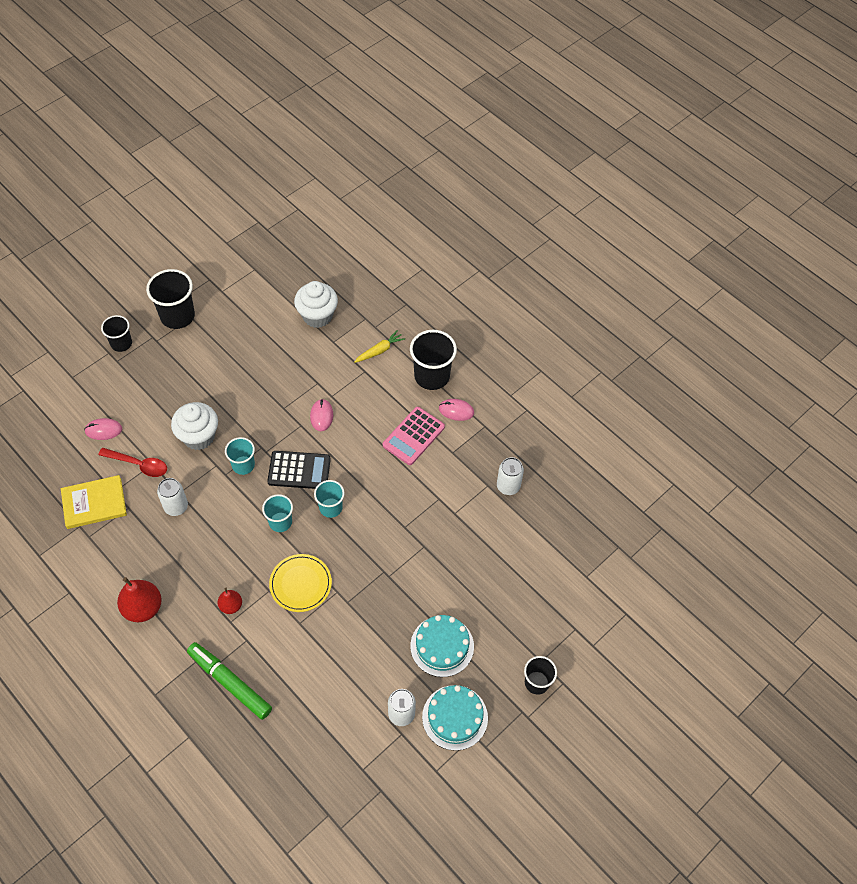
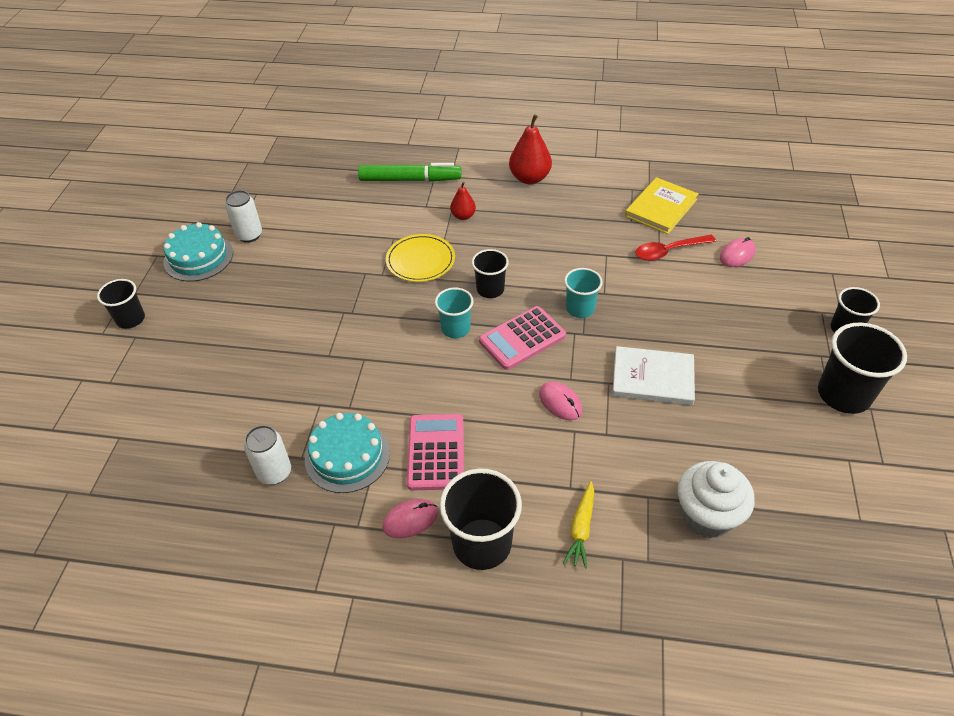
camera: 145 degrees right, 10 degrees down
(176, 507) = (594, 245): white can -> none
(198, 436) = (651, 303): white cupcake -> none
(257, 393) = (652, 378): none -> white book
(280, 522) = (490, 289): turquoise cup -> black cup
(299, 470) = (522, 338): black calculator -> pink calculator
(442, 646) = (246, 293): turquoise cake -> turquoise cake (347, 455)

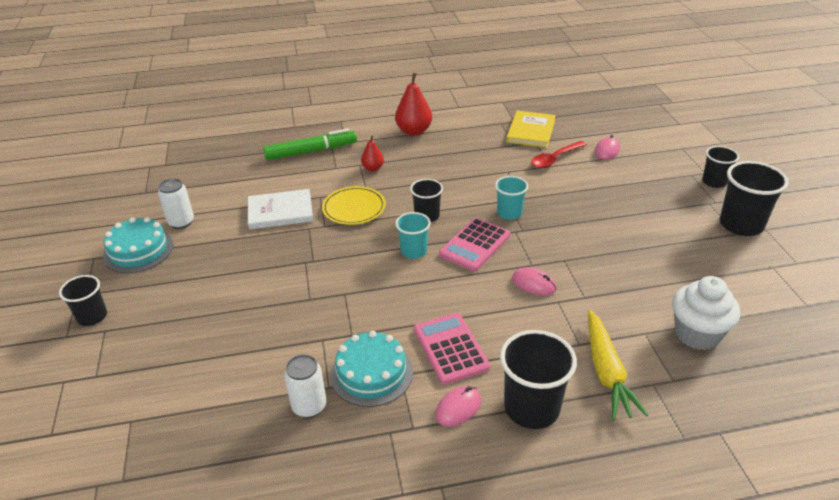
camera: 20 degrees left, 10 degrees down
(581, 528) = (606, 372): yellow carrot -> yellow carrot, size x1.62
(652, 378) = (596, 248): white book -> white book (280, 211)

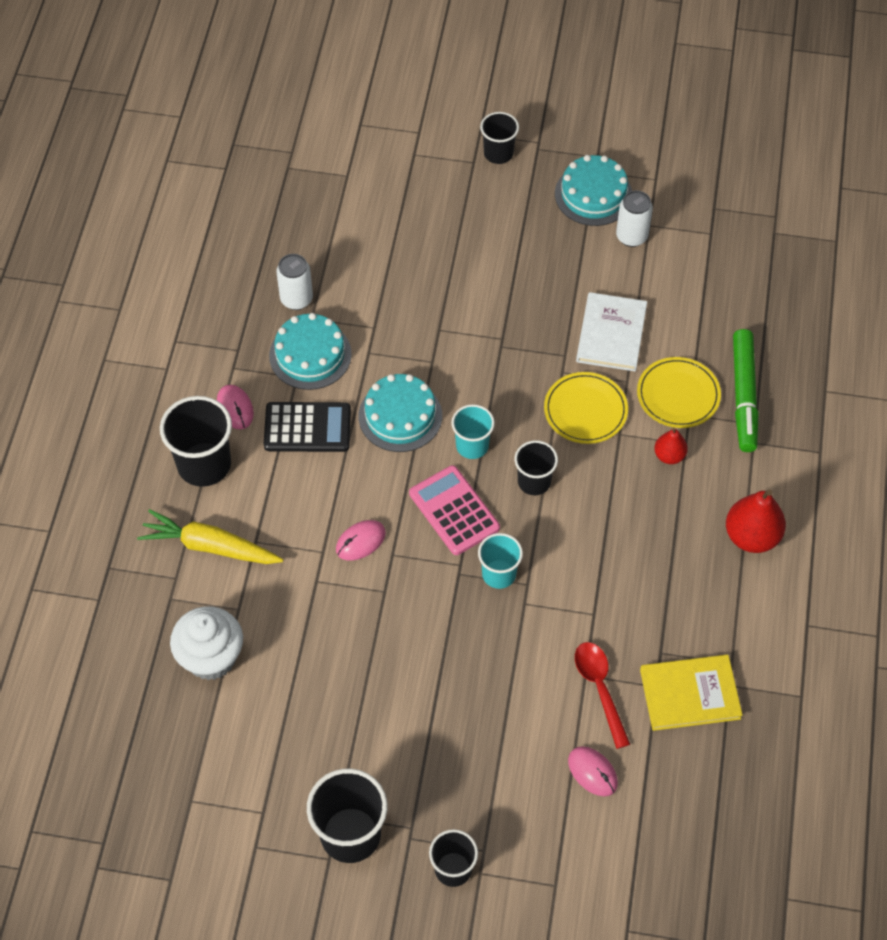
camera: 110 degrees right, 20 degrees up
(322, 174) = (678, 395): none -> yellow plate
(407, 296) = (400, 416): none -> turquoise cake
(450, 348) = (307, 428): pink calculator -> black calculator
(531, 131) = (690, 694): yellow book -> yellow book turned 45 degrees counterclockwise

